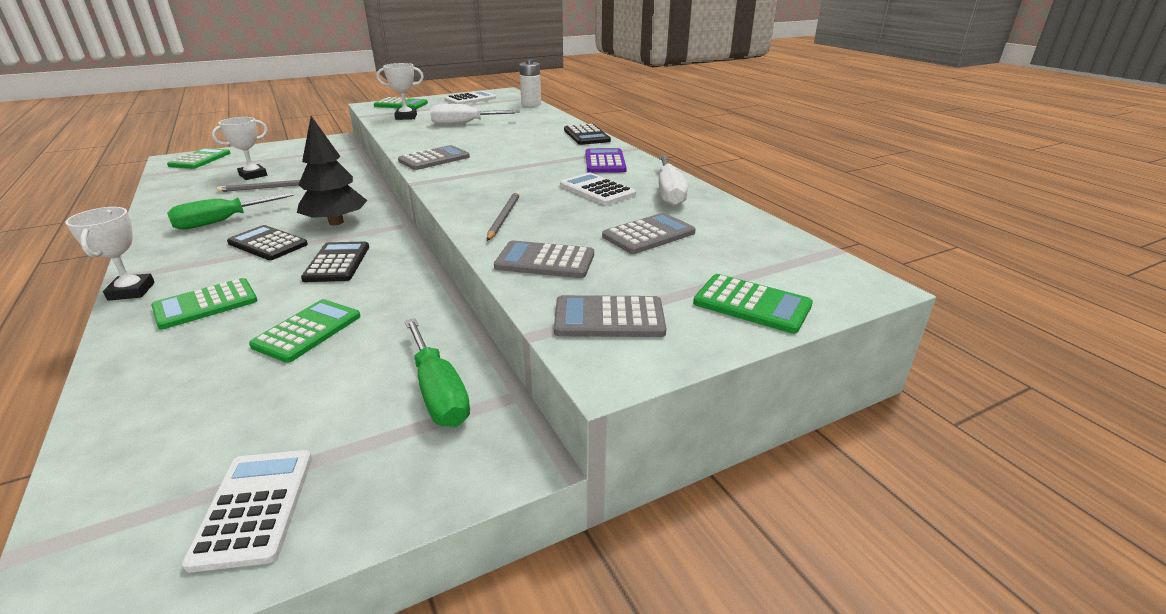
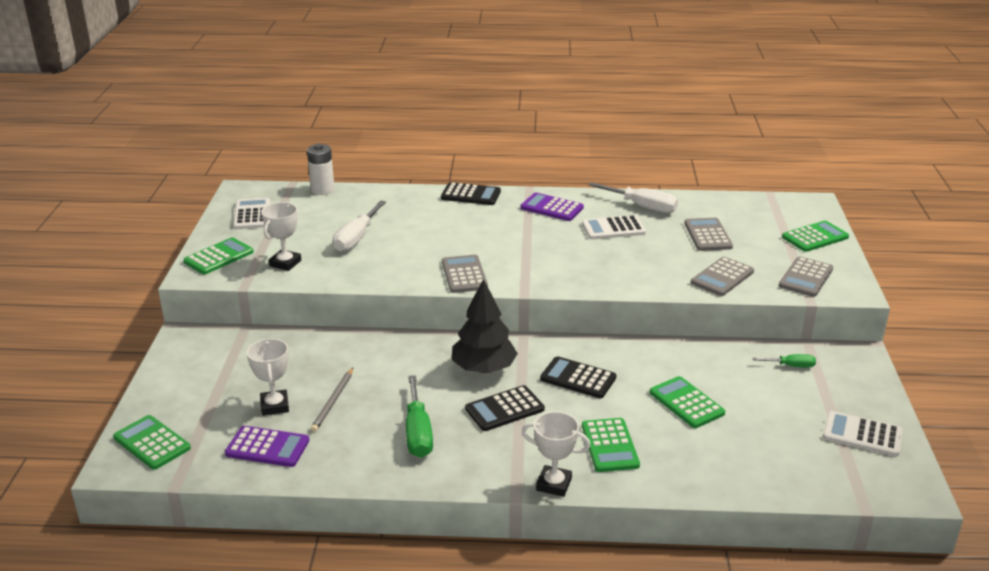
camera: 60 degrees left, 0 degrees up
(196, 185) = (267, 447): none -> purple calculator
(438, 392) = (791, 366): green screwdriver -> green screwdriver, size x0.55
(504, 217) = (637, 274): grey pencil -> none

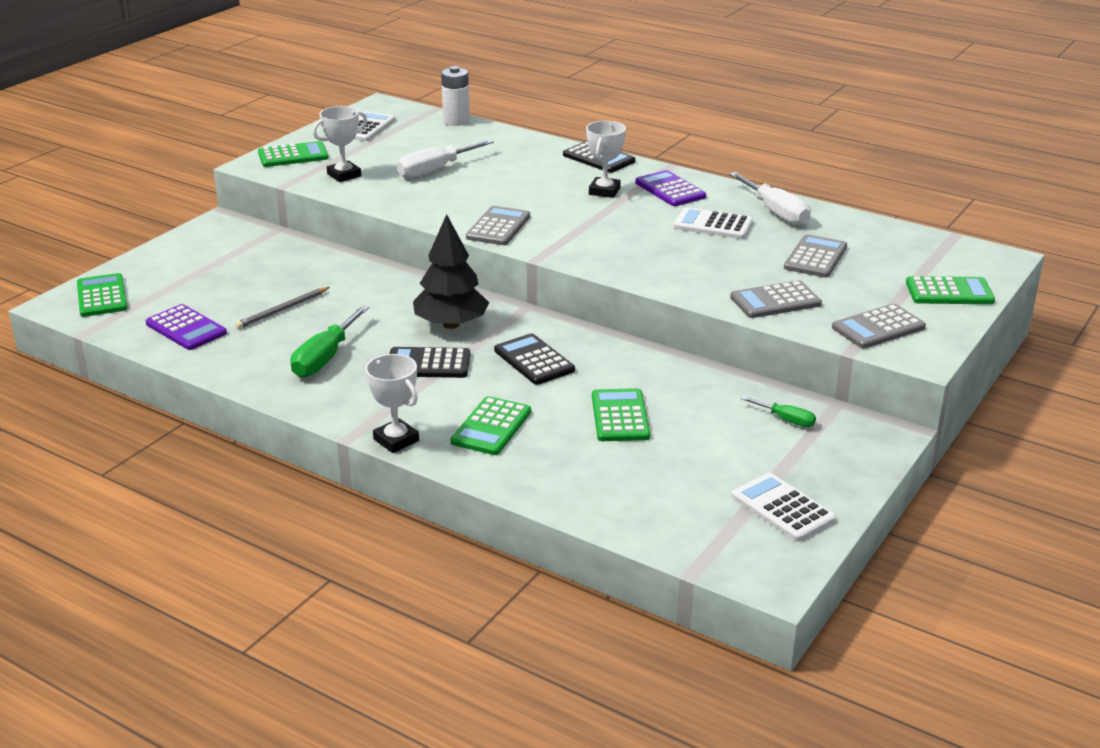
camera: 30 degrees right, 0 degrees up
(274, 406) = (229, 298): white trophy -> white trophy (604, 191)

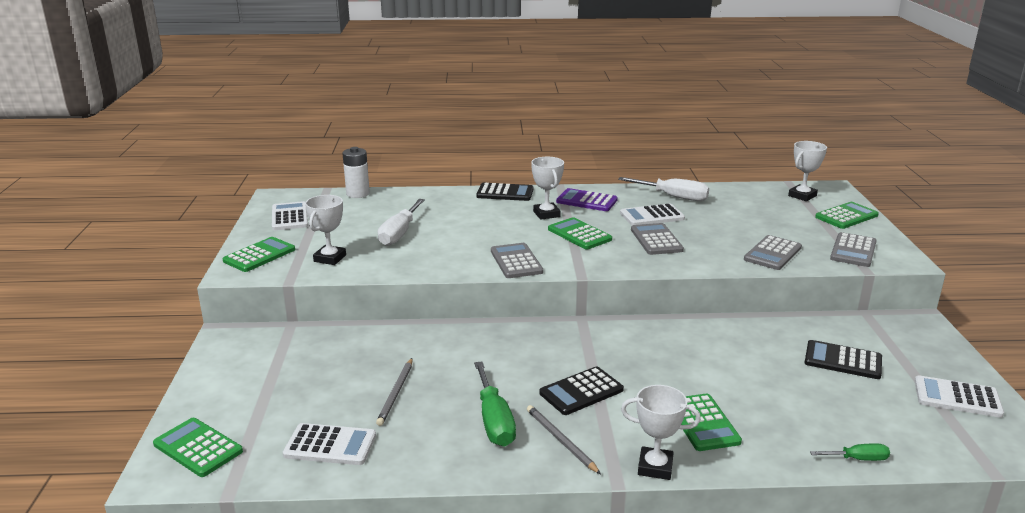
camera: 35 degrees left, 5 degrees down
(186, 328) = (330, 445): purple calculator -> white calculator
(353, 392) = (561, 440): none -> grey pencil
(451, 324) = (549, 353): black tree -> none
(534, 360) = (649, 357): black calculator -> black calculator (843, 360)
(620, 416) = (768, 376): green calculator -> green calculator (579, 234)
(786, 420) = (859, 335): green screwdriver -> green screwdriver (858, 459)
(815, 257) = (744, 218): grey calculator -> grey calculator (656, 240)
(940, 255) = (802, 196): none -> white trophy

